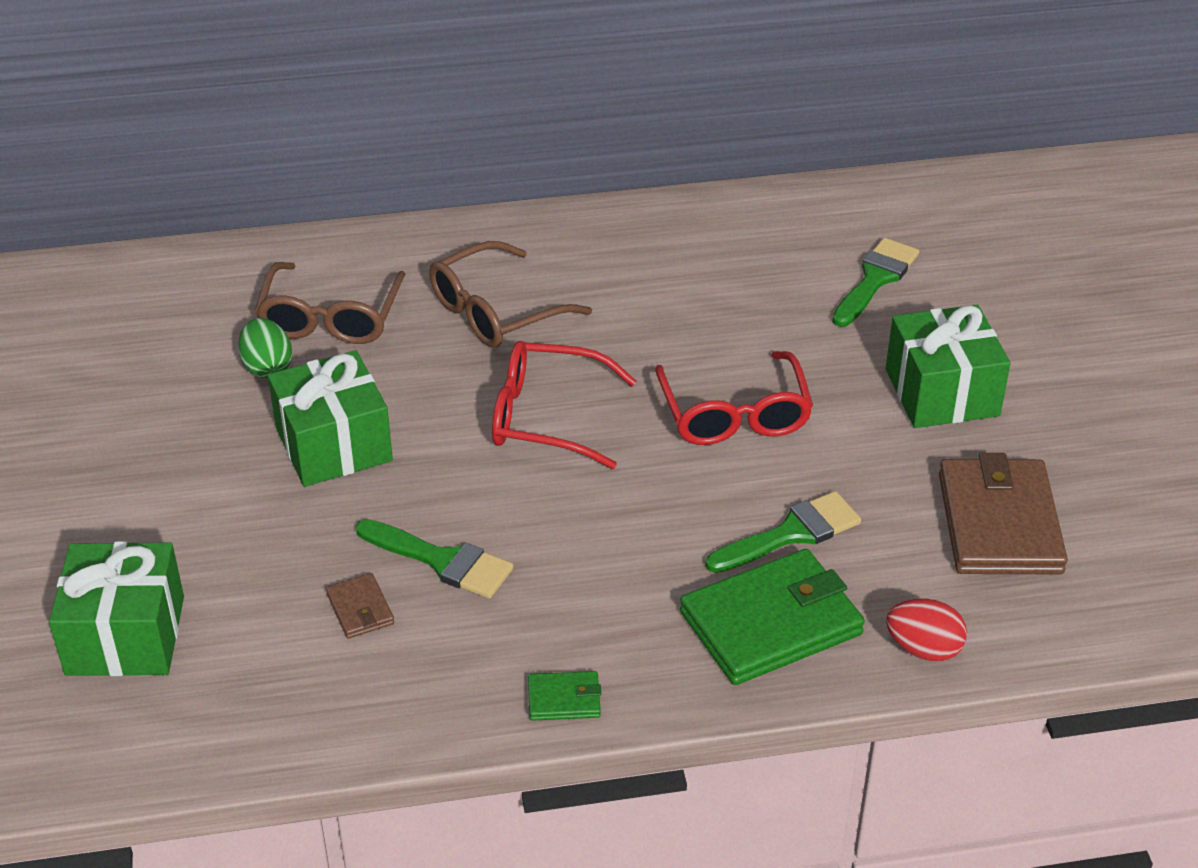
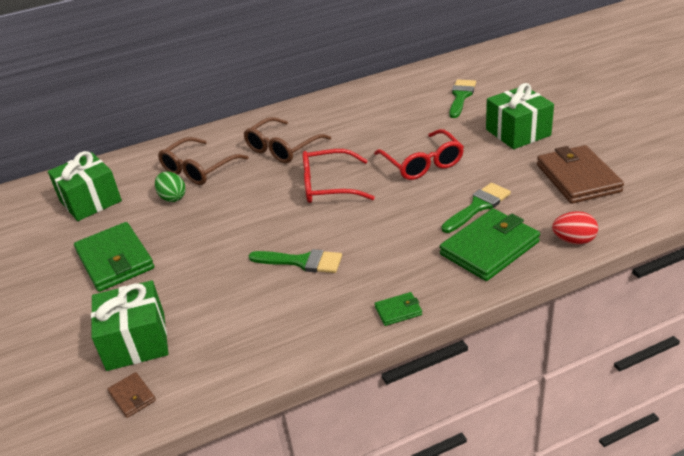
camera: 10 degrees left, 5 degrees down
(134, 471) = (115, 260): none -> green wallet
(331, 318) = (198, 169): brown glasses -> brown glasses turned 45 degrees clockwise
(334, 444) = (221, 223): green gift -> green gift (90, 201)
(360, 609) = (266, 295): brown wallet -> brown wallet (132, 396)

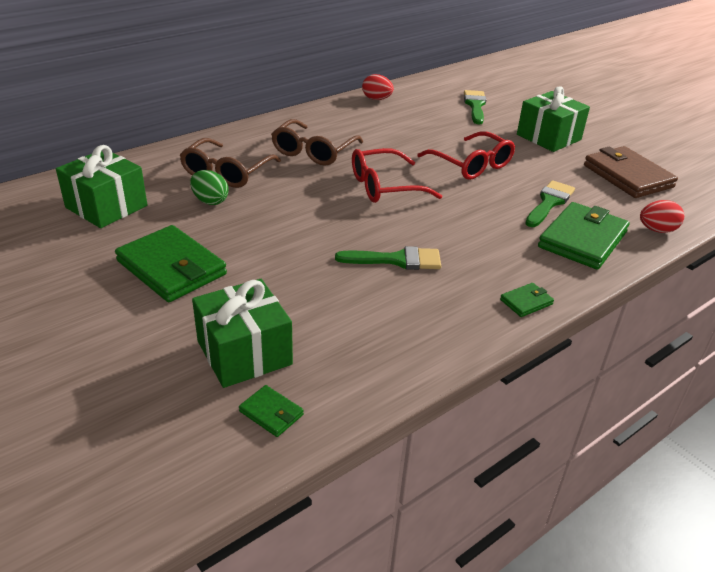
camera: 20 degrees left, 0 degrees up
(132, 396) = (271, 413): brown wallet -> green wallet
(367, 91) = (376, 99): none -> red egg

